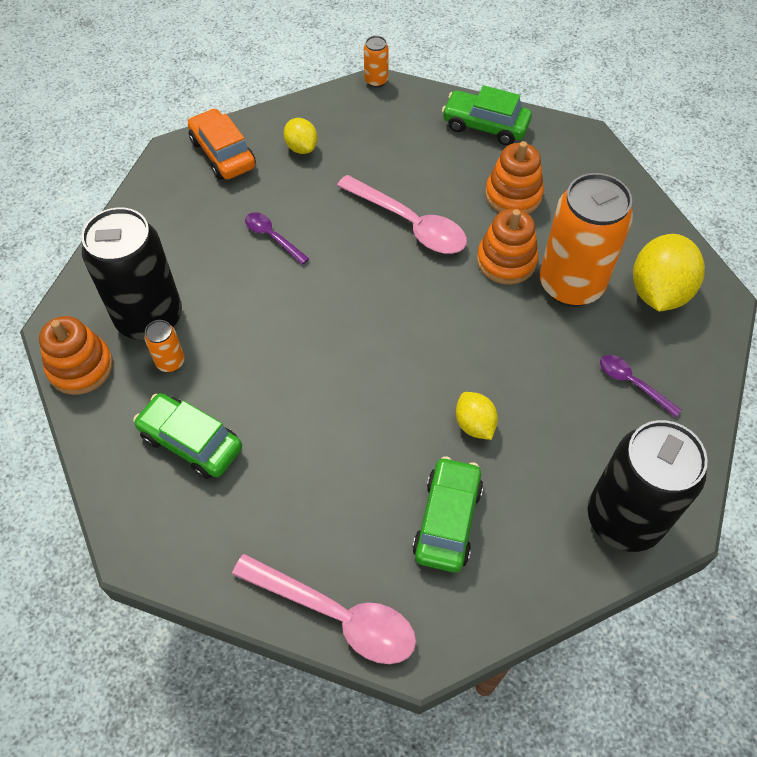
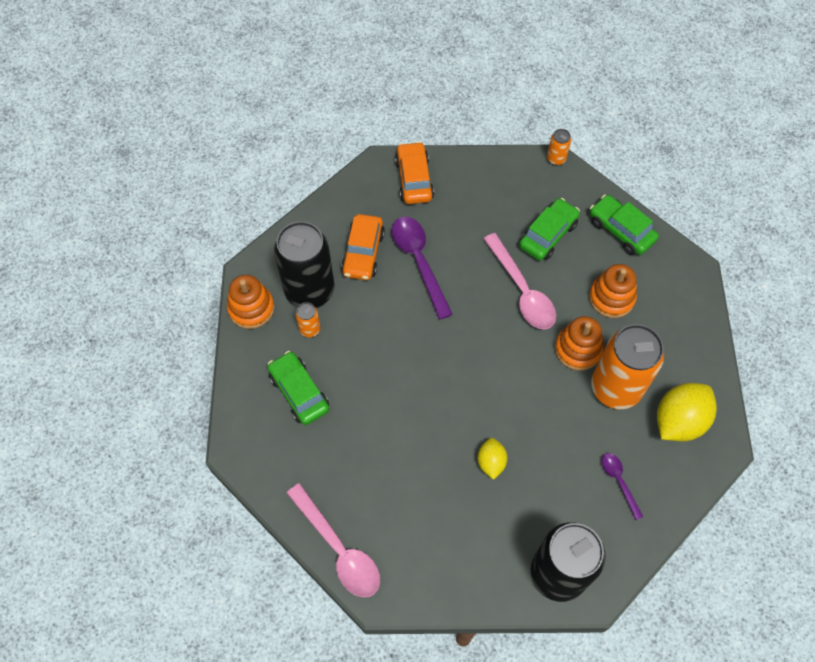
camera: 25 degrees right, 5 degrees up
(198, 252) = (363, 253): none -> orange car
(272, 237) = (419, 261): purple spoon -> purple spoon, size x1.86
(301, 147) = (473, 196): yellow lemon -> none
(447, 520) = (439, 520): green car -> green car (548, 235)

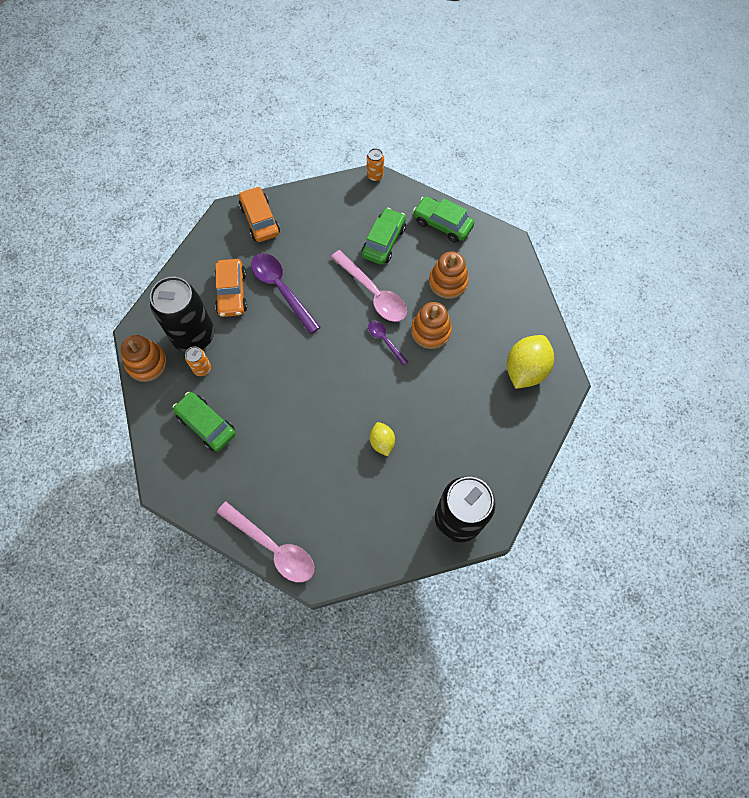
camera: 15 degrees left, 5 degrees up
(615, 388) = (468, 355): orange can -> none
(619, 481) = (489, 431): purple spoon -> purple spoon (385, 340)

